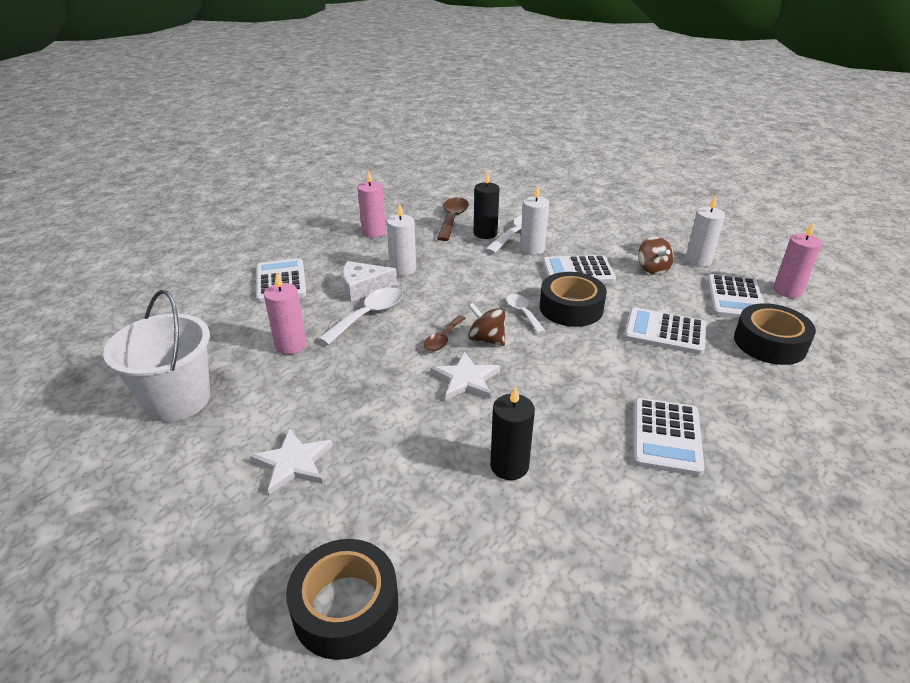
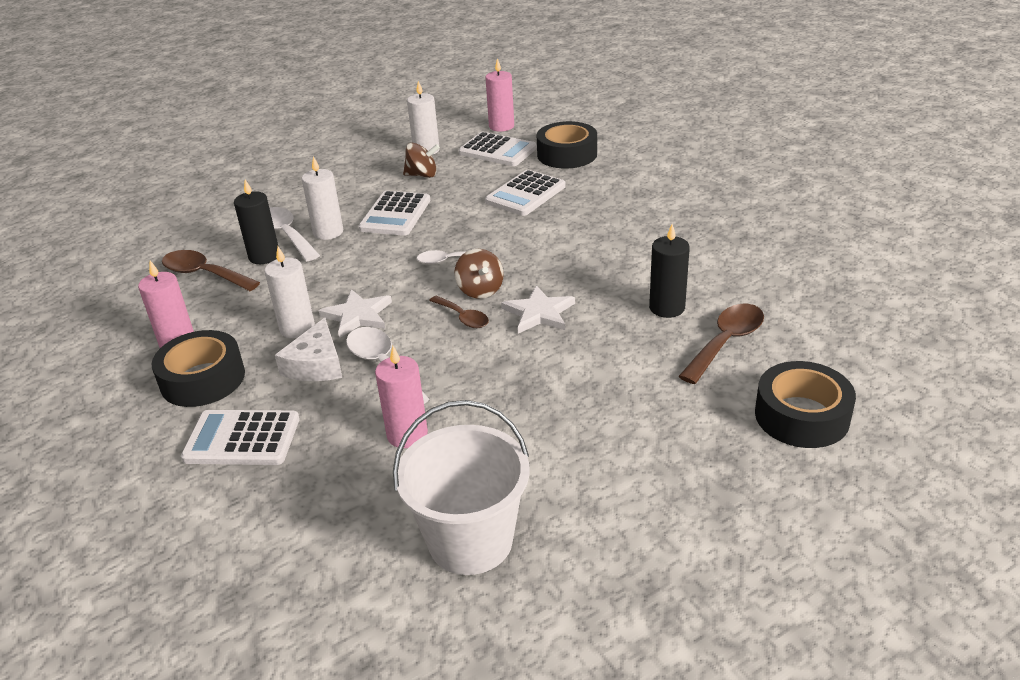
camera: 70 degrees left, 0 degrees up
(293, 463) = (621, 440): white star -> white star (357, 315)
(463, 523) = (726, 342): none -> brown spoon
(486, 339) = (480, 290): brown spinning top -> brown spinning top turned 75 degrees counterclockwise
(571, 308) = (457, 232): black tape -> black tape (203, 379)
(666, 437) = (658, 227): white calculator -> none

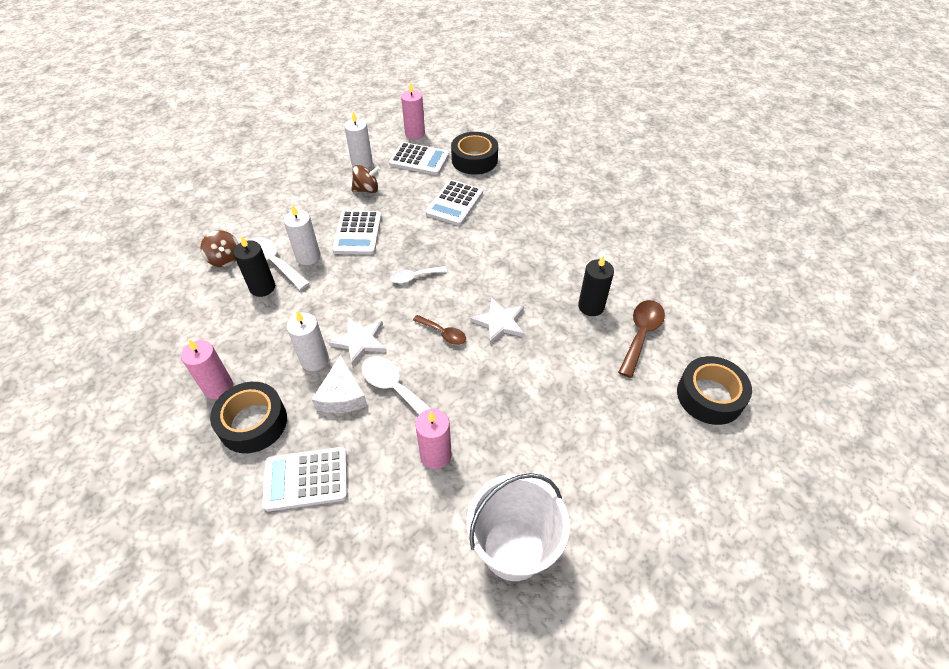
camera: 15 degrees left, 15 degrees up
(204, 274) = (217, 312): brown spoon -> none
(480, 290) = (448, 304): brown spinning top -> brown spinning top (225, 259)

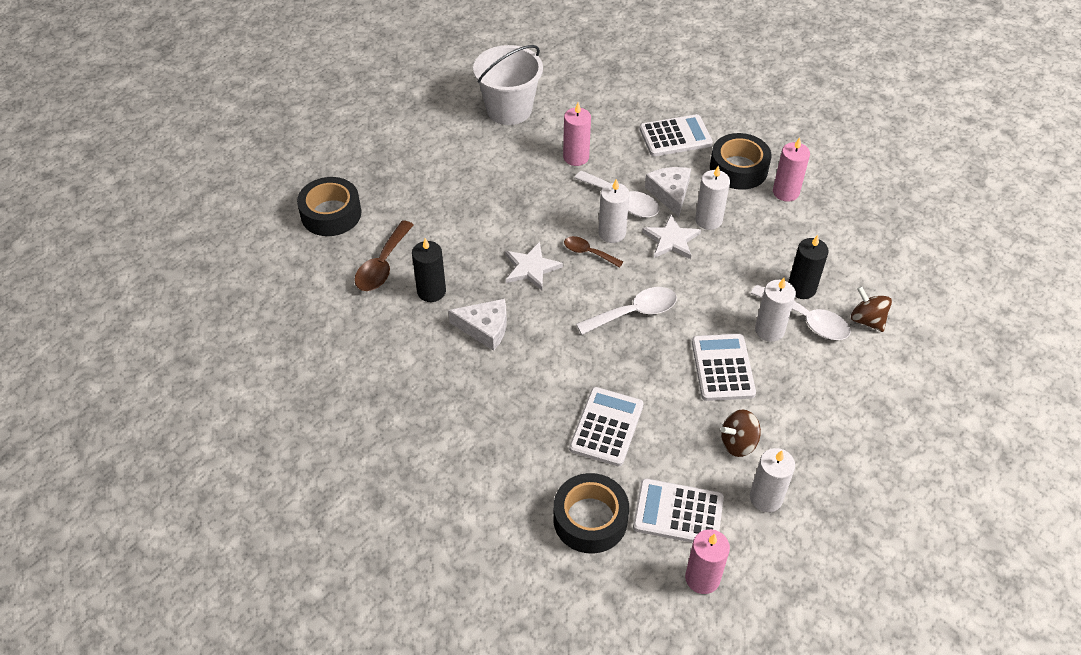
camera: 175 degrees right, 0 degrees up
(414, 277) = (634, 312): white spoon -> white spoon, size x1.59
(416, 352) = (612, 233): none -> white candle
(542, 273) = (485, 328): none -> white cheese

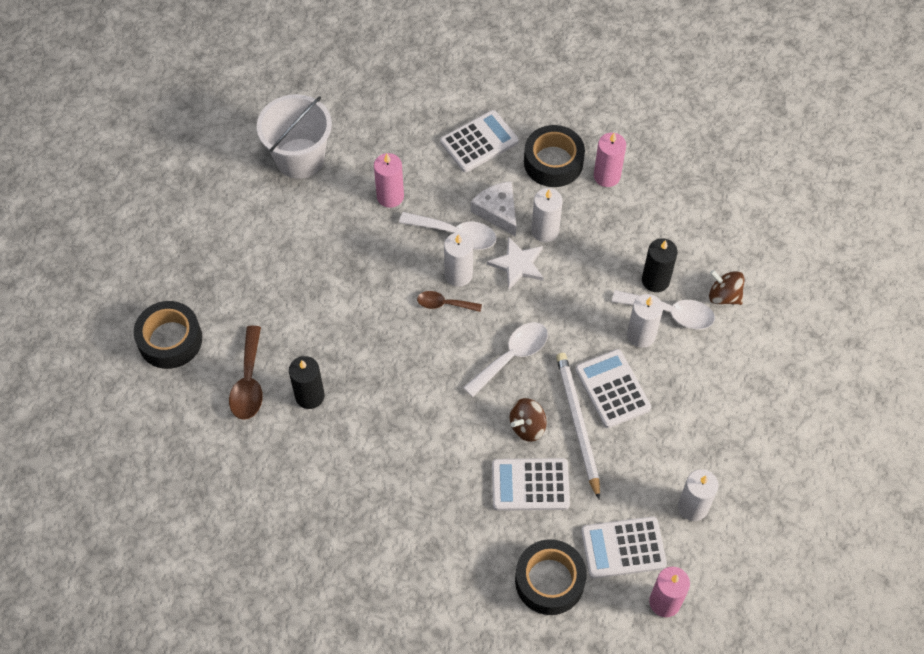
camera: 20 degrees left, 10 degrees up
(485, 328) = (378, 419): white cheese -> none
(531, 268) = (395, 339): white star -> none
(606, 427) = (530, 485): white calculator -> white calculator turned 90 degrees counterclockwise
(675, 388) = (577, 424): none -> white pencil
(738, 443) = (651, 461): brown spinning top -> brown spinning top (527, 426)

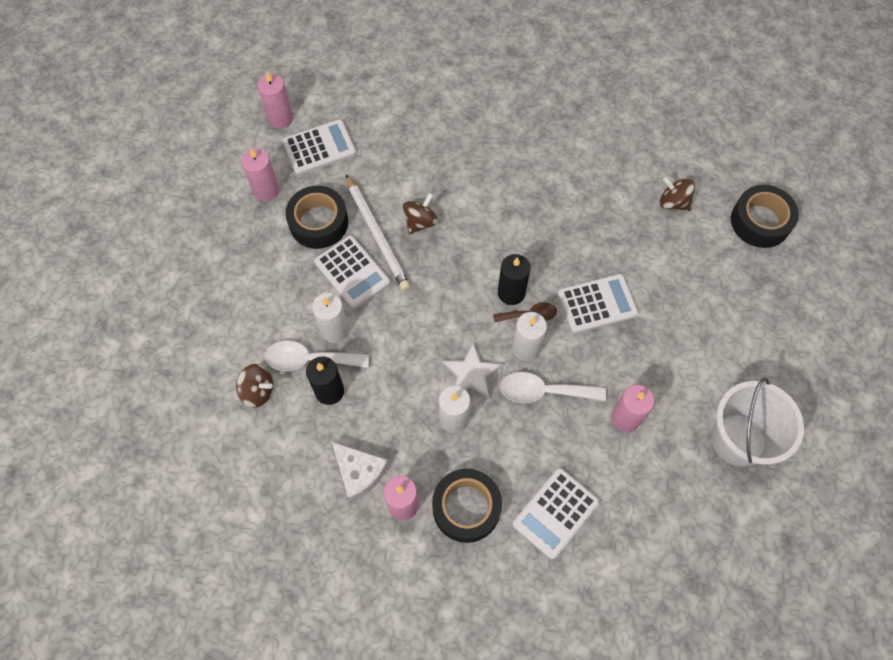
camera: 165 degrees right, 5 degrees up
(249, 382) = (673, 202): brown spoon -> brown spinning top
(309, 396) = (616, 203): black candle -> black candle (511, 293)
(498, 211) = (508, 429): white cheese -> white cheese (359, 472)
(511, 356) = (451, 280): white spoon -> none
(530, 485) = (406, 176): white calculator -> white calculator (597, 304)
(549, 581) = (373, 112): black tape -> black tape (318, 222)
(693, 507) = (266, 190): white candle -> pink candle

